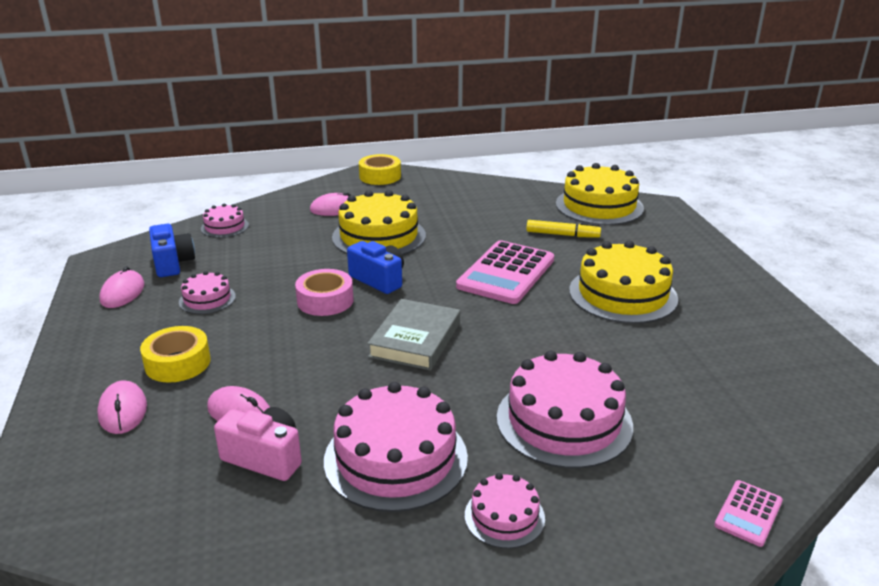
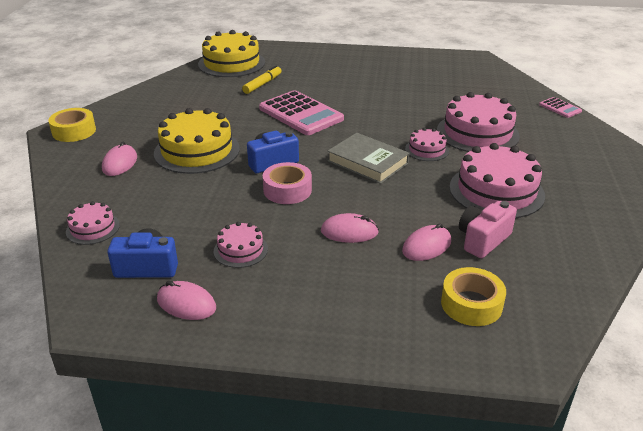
camera: 70 degrees left, 5 degrees up
(123, 411) = (401, 306): pink mouse -> pink mouse (349, 232)
(178, 363) = (342, 273): yellow tape -> yellow tape (471, 304)
(504, 516) = (553, 167): pink cake -> pink cake (427, 150)
(623, 294) = (355, 86): yellow cake -> none

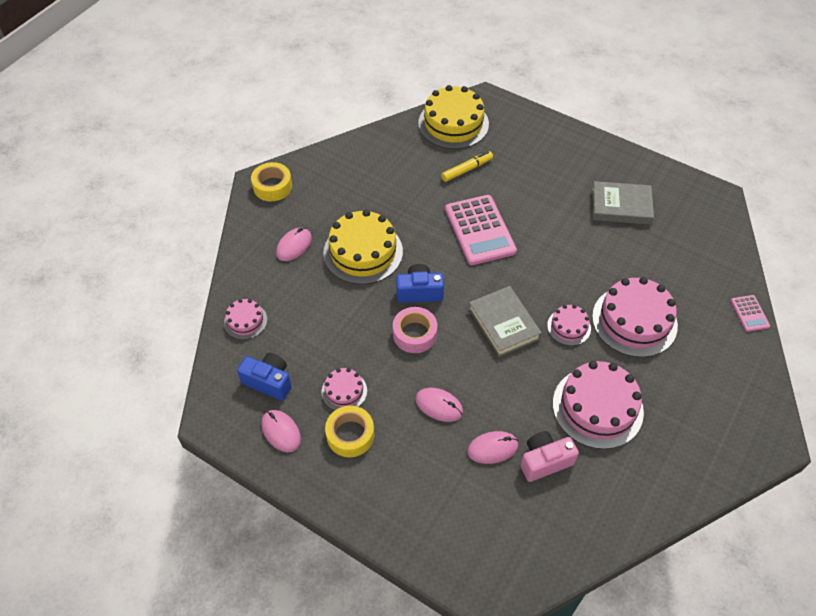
camera: 25 degrees right, 20 degrees up
(408, 77) = (621, 206): none -> grey book
(471, 304) = (489, 524): yellow tape -> yellow tape (350, 435)

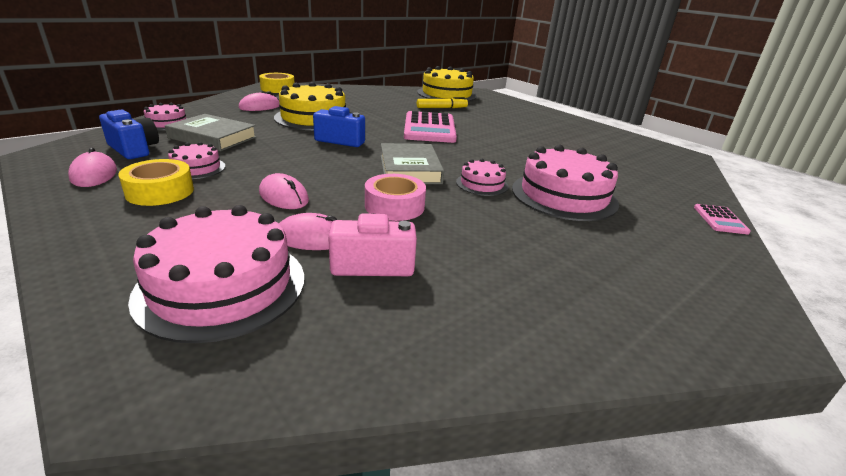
camera: 15 degrees right, 25 degrees down
(414, 334) = (310, 156): pink tape -> pink tape (394, 206)
(597, 407) = (481, 240): pink cake -> pink cake (222, 286)
(621, 206) = (577, 142): grey book -> grey book (213, 137)

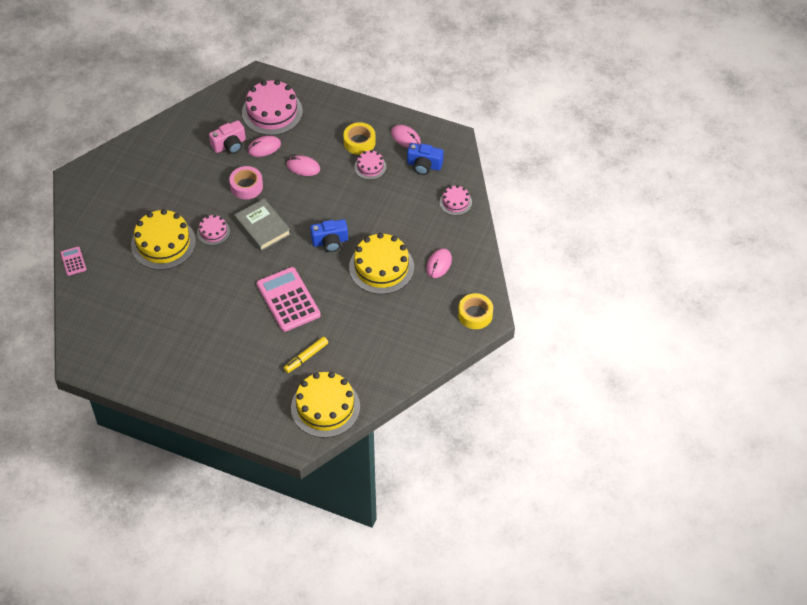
camera: 155 degrees right, 25 degrees up
(213, 137) = (405, 200): grey book -> none
(564, 196) = (163, 243): pink cake -> yellow cake

